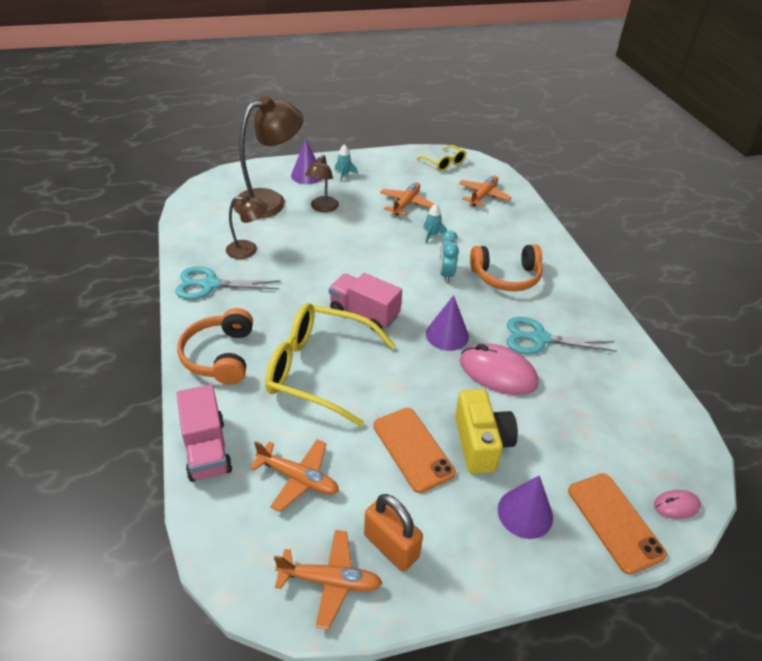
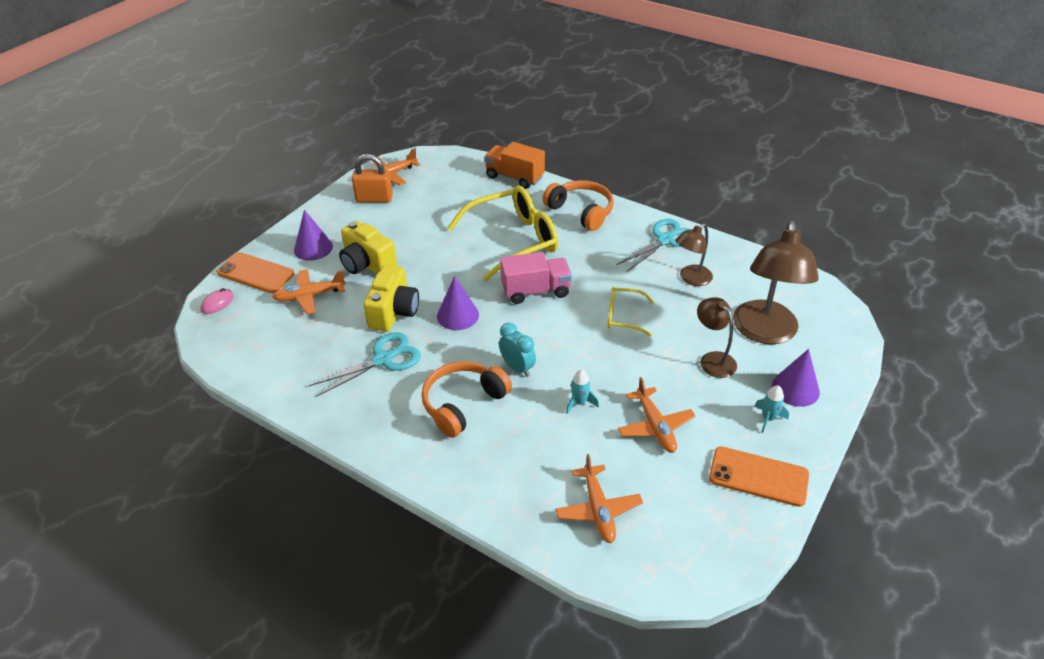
camera: 140 degrees right, 0 degrees up
(207, 449) = (514, 177): pink truck -> orange truck
(298, 478) = (452, 194): orange plane -> orange plane (309, 296)
(413, 449) = (406, 238): orange phone -> orange phone (758, 477)
(444, 163) = (709, 537): yellow glasses -> yellow glasses (623, 316)
(498, 372) = (394, 312): pink mouse -> yellow camera

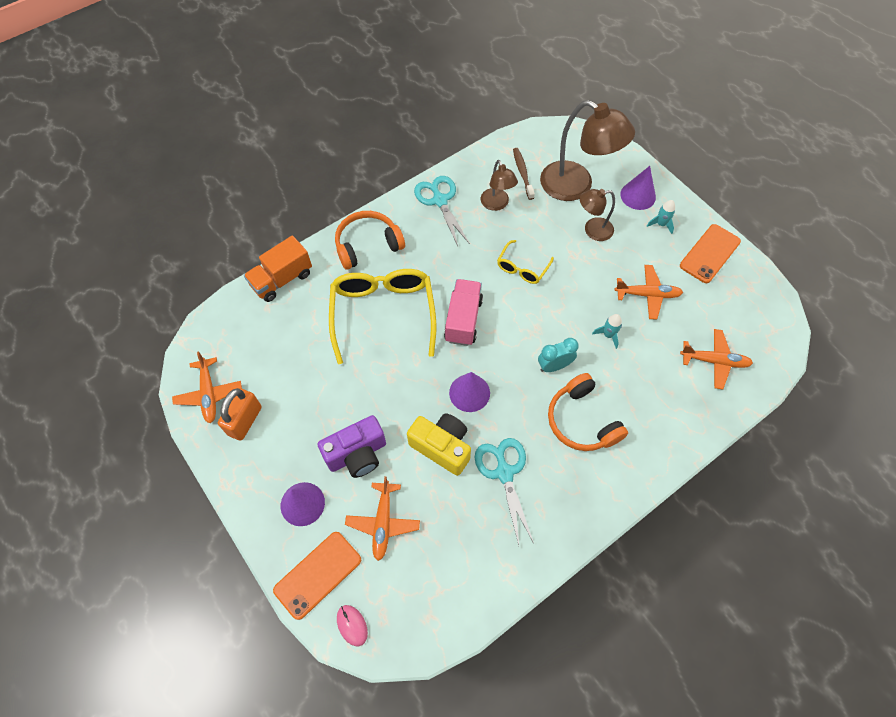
camera: 70 degrees left, 20 degrees up
(367, 264) = (357, 454): yellow camera -> purple camera
(747, 287) = (522, 173): none -> brown toothbrush

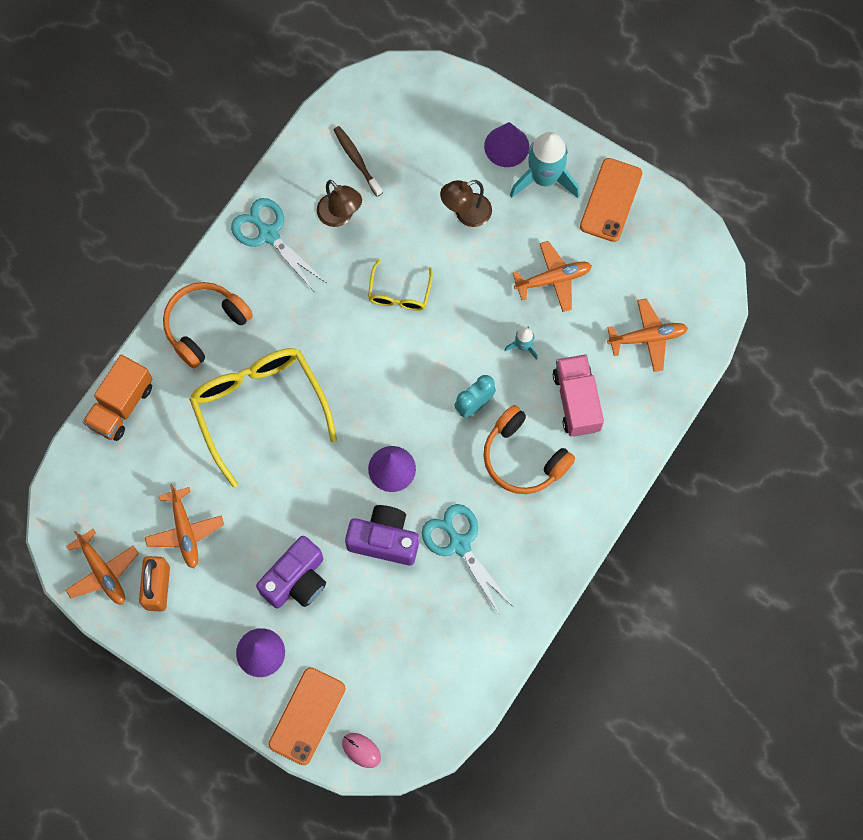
camera: 20 degrees left, 10 degrees up
(383, 523) = (352, 641): orange plane -> orange plane (185, 531)
(442, 447) = (384, 540): yellow camera -> purple camera
(463, 320) = (354, 383): pink truck -> pink truck (576, 401)
(576, 186) = (428, 158): brown lamp -> none
(660, 224) = (544, 178): turquoise rocket -> turquoise rocket, size x2.10

